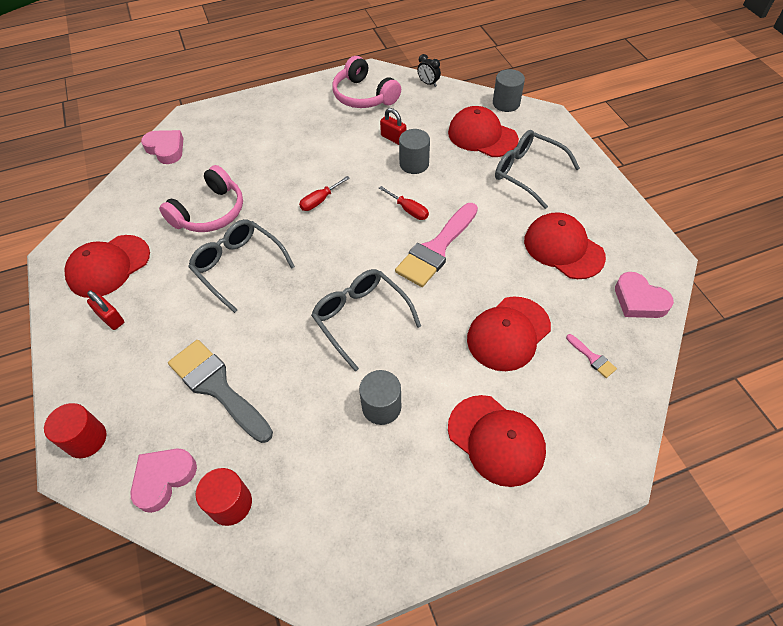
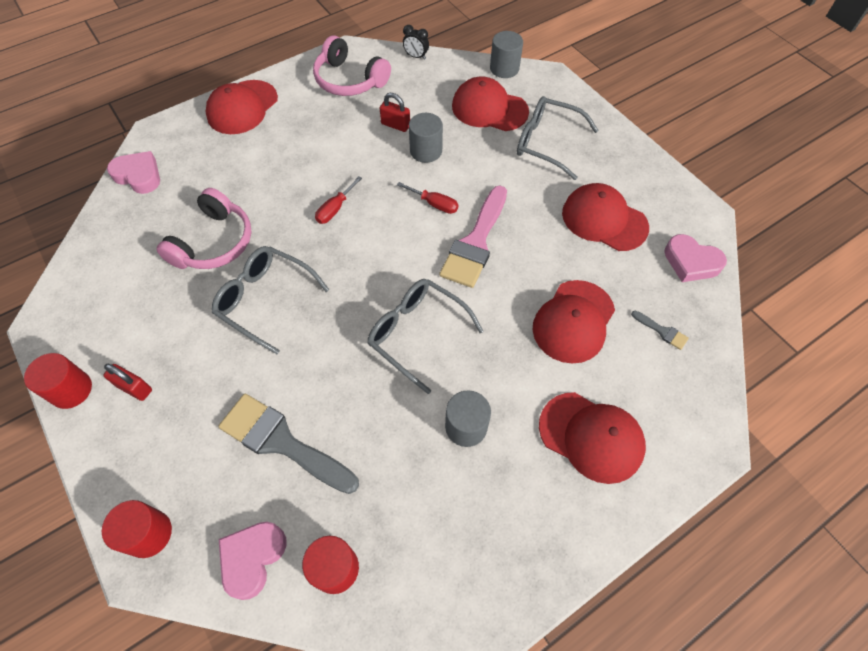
camera: 15 degrees left, 5 degrees up
(61, 310) = (71, 390): none -> red cylinder
(108, 266) = (112, 327): red cap -> red cap (242, 107)
(592, 358) = (662, 331): pink brush -> grey brush

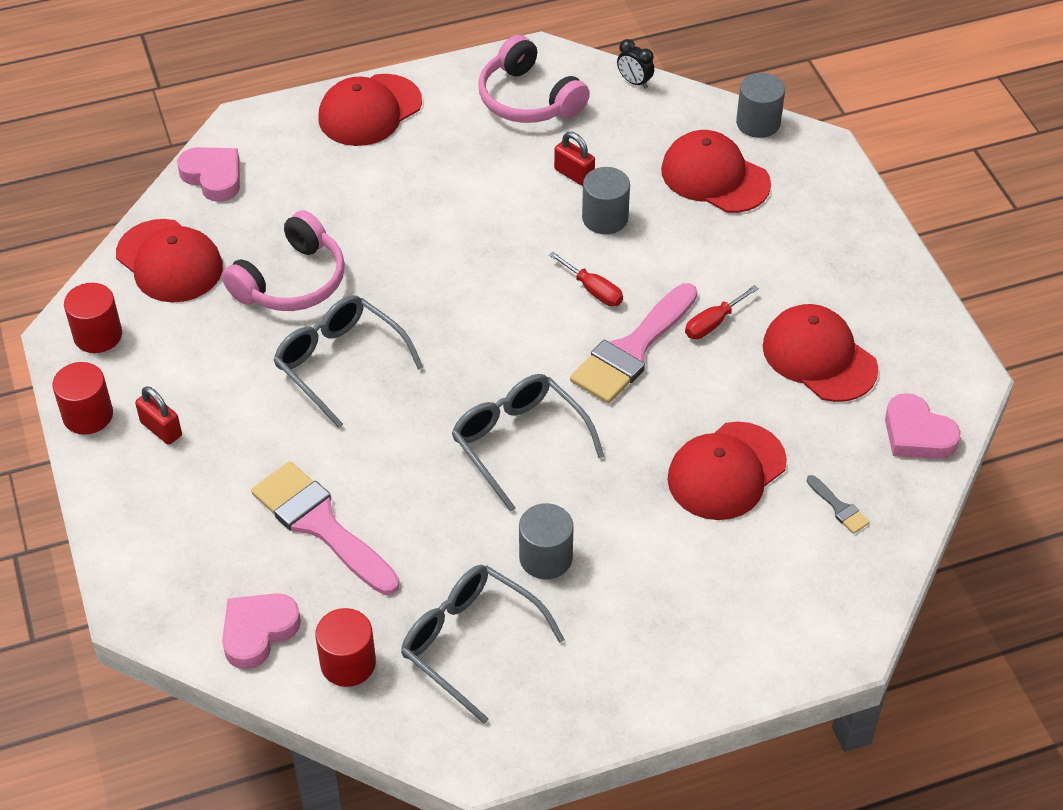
camera: 15 degrees right, 10 degrees down
(149, 534) = (149, 582): red cylinder -> red cylinder (98, 335)
(282, 442) = (320, 524): grey brush -> pink brush
(335, 209) = (459, 270): red screwdriver -> red screwdriver (713, 323)
(546, 143) = (779, 240): grey glasses -> grey glasses (470, 642)
(591, 437) = (696, 603): red cap -> red cap (169, 261)

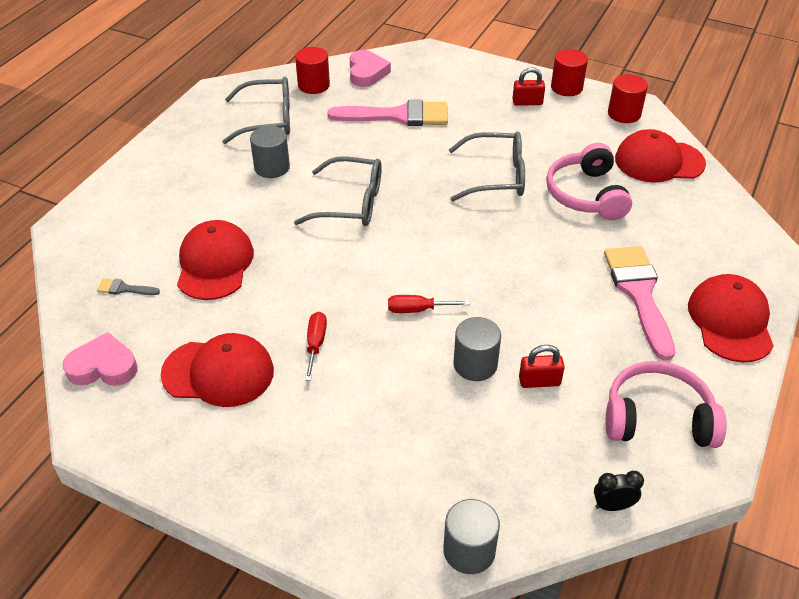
camera: 135 degrees right, 5 degrees down
(213, 177) = (725, 214): pink heart -> none
(632, 350) = (348, 291): pink brush -> pink brush (639, 293)
(715, 177) = (442, 463): red cap -> none

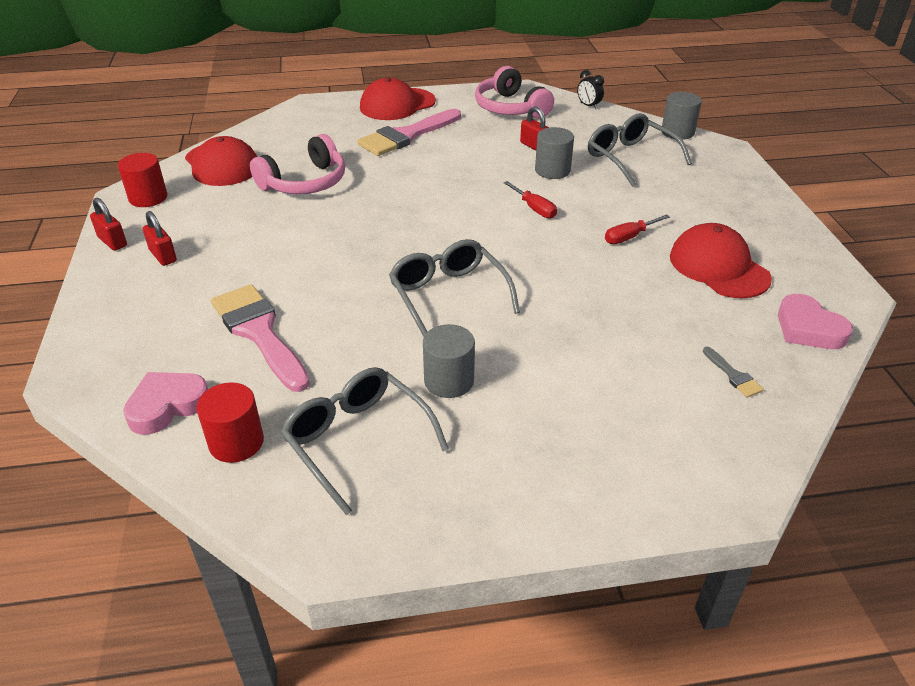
camera: 125 degrees left, 5 degrees down
(214, 264) = (628, 336): red cap -> none
(496, 176) = (320, 231): grey glasses -> grey glasses (630, 158)
(566, 87) = (112, 242): red cylinder -> red padlock

